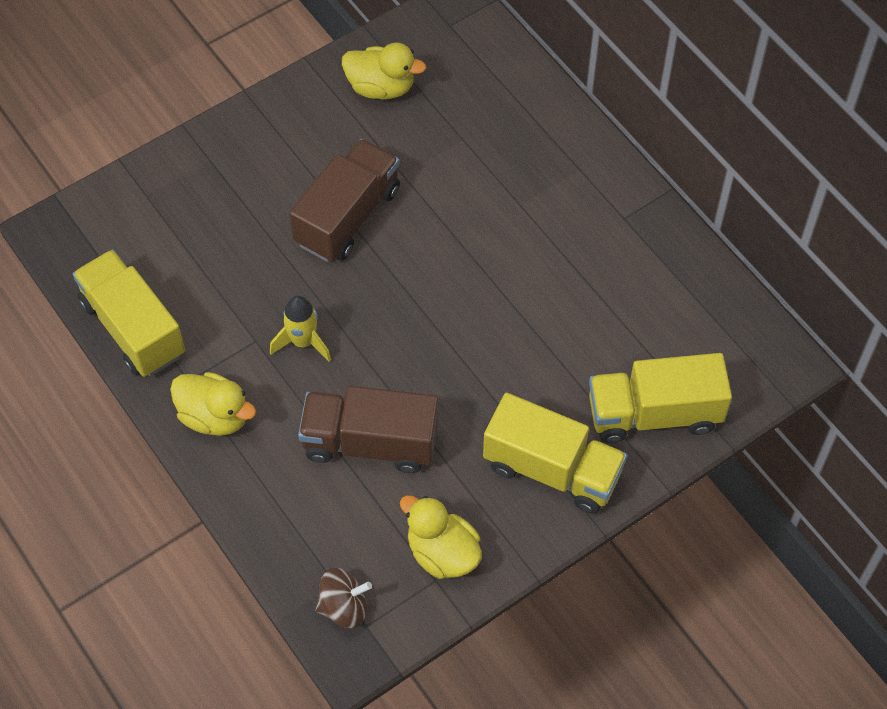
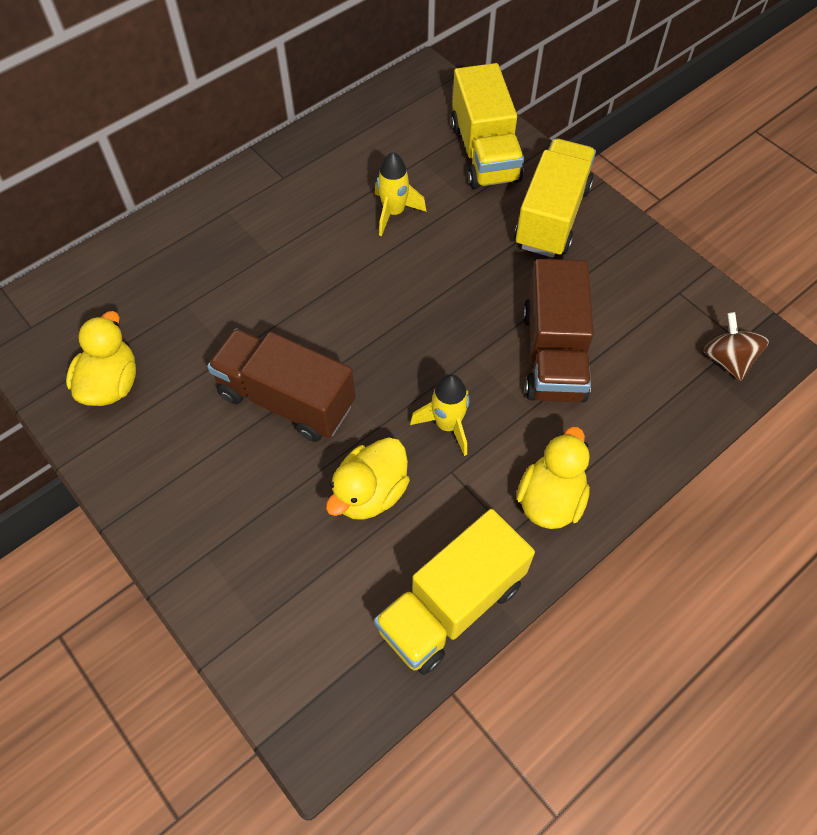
camera: 95 degrees left, 0 degrees up
(442, 553) = (652, 289): yellow duck -> yellow duck (370, 493)
(567, 317) = (394, 213): none -> yellow rocket

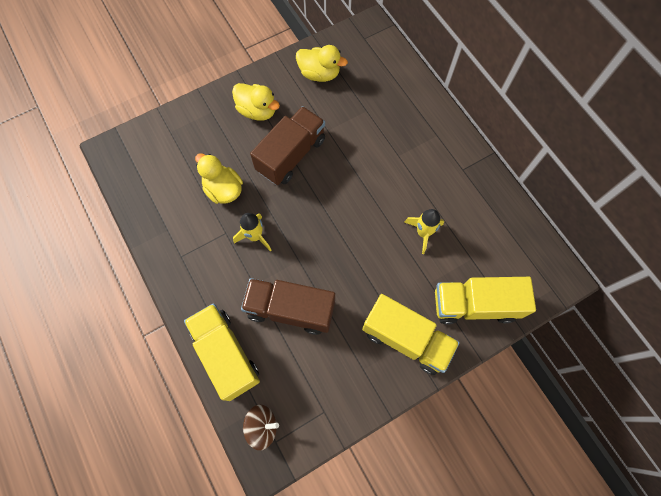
camera: 100 degrees right, 10 degrees up
(451, 605) = (151, 218): yellow truck -> yellow truck (226, 354)
(550, 499) = (194, 282): yellow duck -> yellow duck (257, 111)

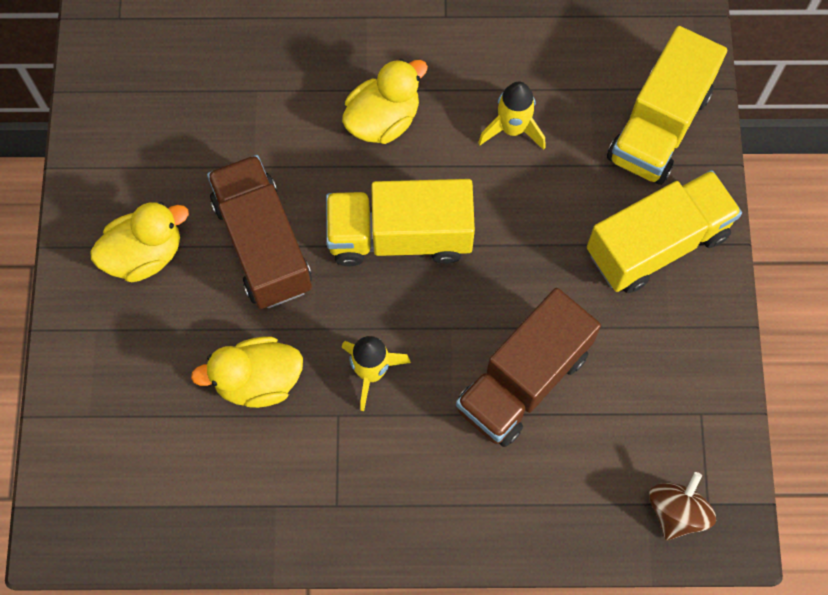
camera: 60 degrees left, 0 degrees up
(226, 354) = (540, 511): yellow truck -> yellow truck (400, 236)
(319, 74) = (140, 122): yellow duck -> yellow duck (383, 120)

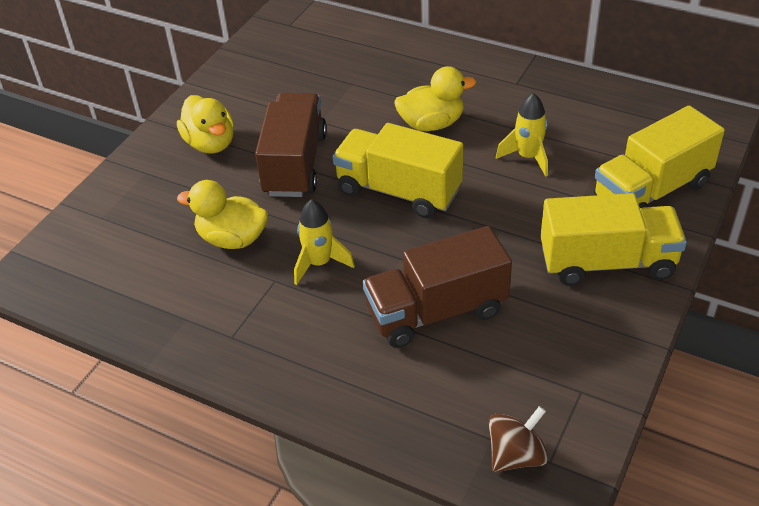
camera: 30 degrees right, 25 degrees down
(145, 254) = (210, 143): yellow duck -> yellow duck turned 60 degrees clockwise

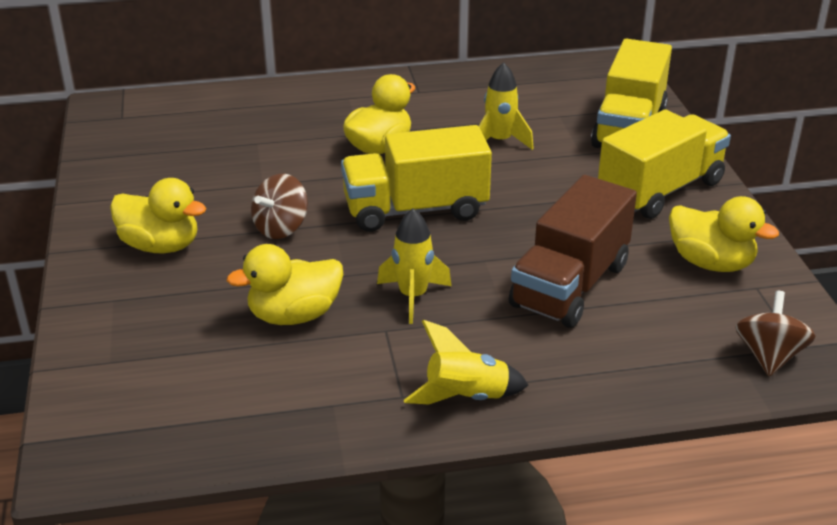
camera: 40 degrees left, 10 degrees down
(268, 361) = (466, 397): none -> yellow rocket
(295, 164) = (281, 228): brown truck -> brown spinning top
(569, 350) = (711, 263): none -> yellow duck

